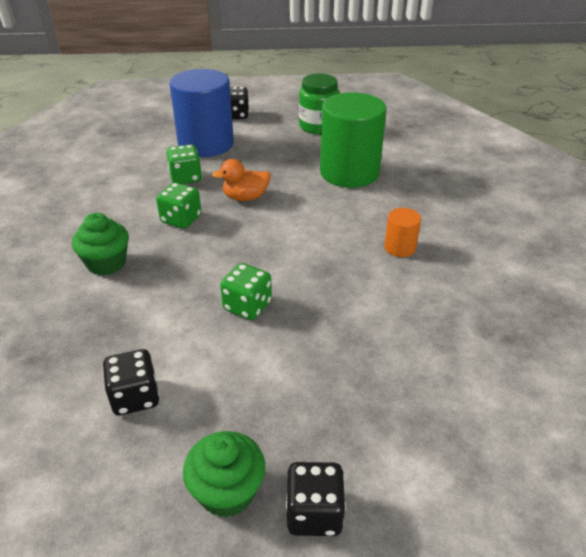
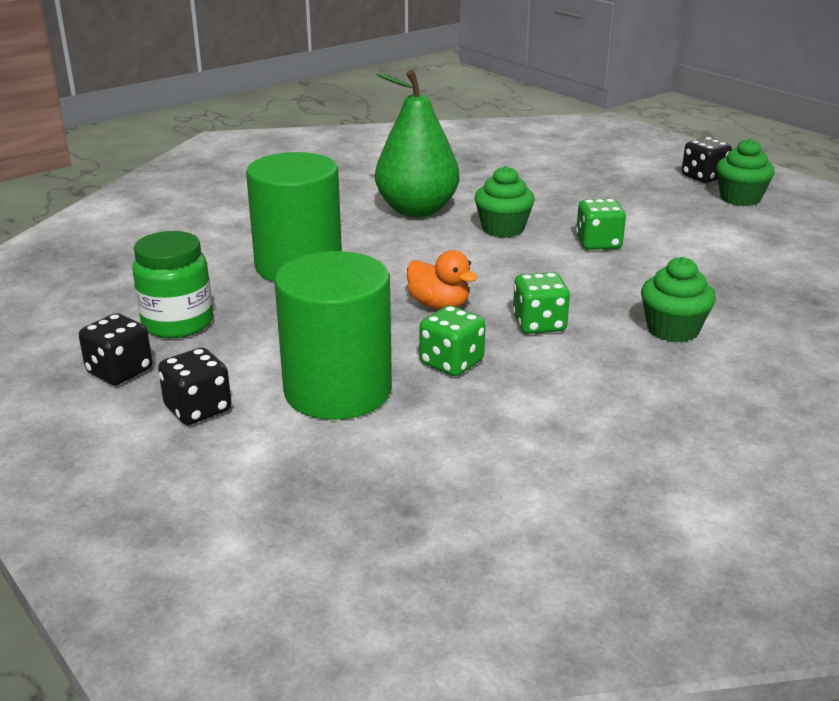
camera: 125 degrees left, 10 degrees down
(135, 397) = (751, 247): black dice -> black dice (120, 371)
(206, 144) = (338, 391): blue cylinder -> green cylinder
(324, 272) = (503, 229): none -> green cupcake
(400, 247) = (417, 210): orange cylinder -> green pear

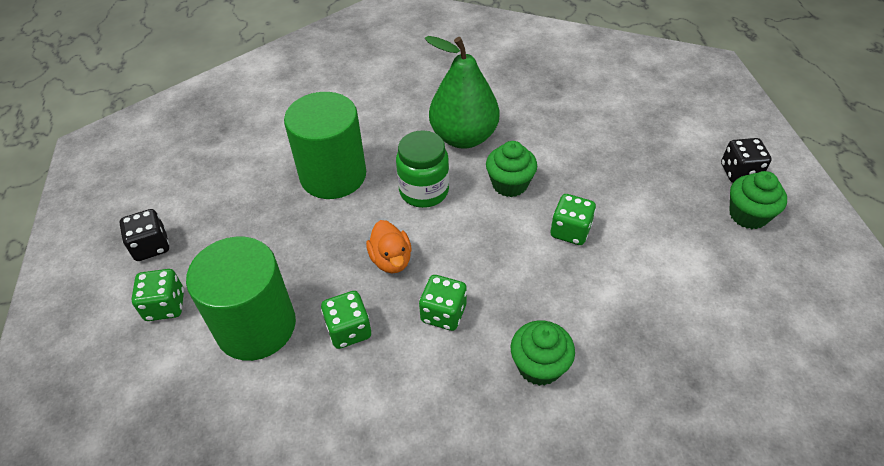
camera: 30 degrees right, 20 degrees up
(177, 323) = (216, 210): green jar -> green jar (424, 191)
(198, 409) = (165, 306): black dice -> green dice

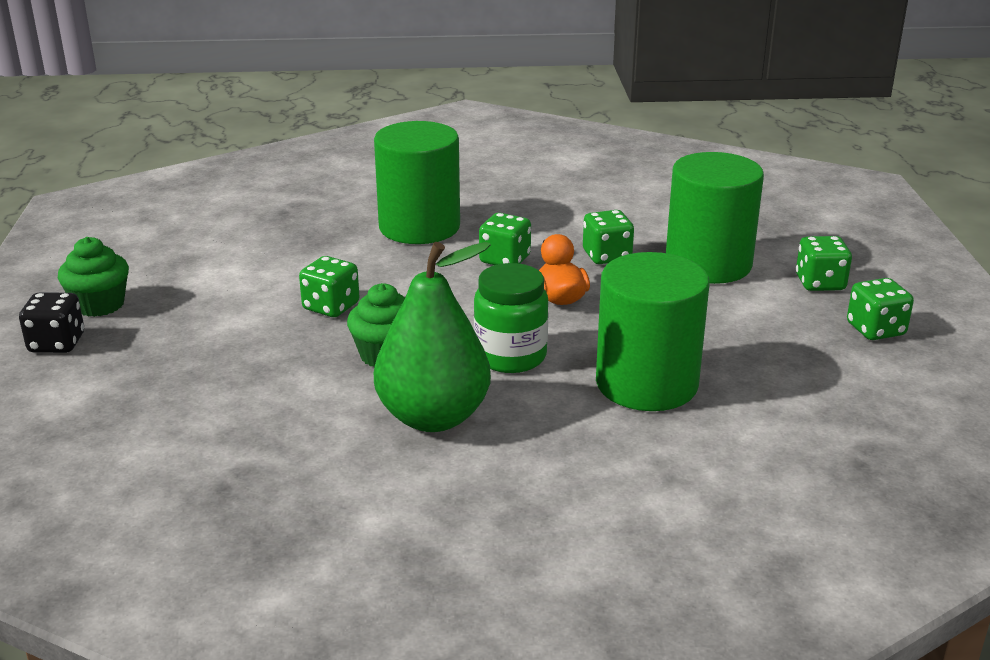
camera: 175 degrees left, 20 degrees down
(151, 246) = (875, 329): black dice -> green dice
(539, 366) = (419, 227): green cupcake -> green cylinder

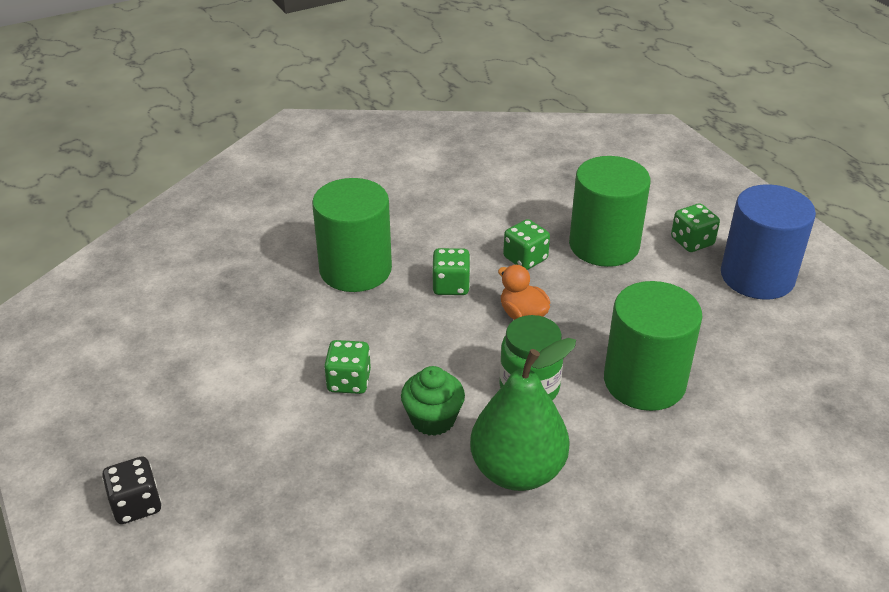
camera: 25 degrees left, 10 degrees up
(99, 305) = (140, 446): green cupcake -> none
(875, 329) = (757, 277): green dice -> blue cylinder

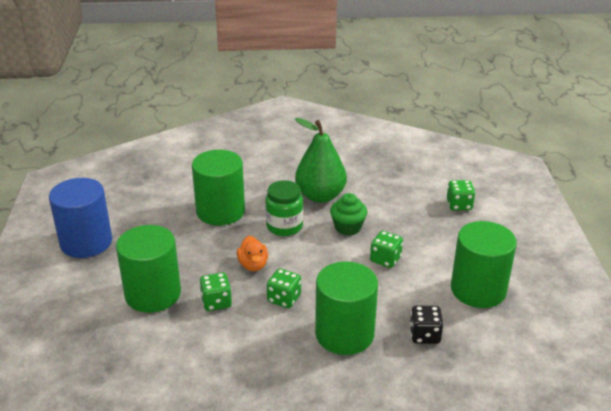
camera: 155 degrees left, 5 degrees down
(136, 505) = (521, 235): black dice -> black dice (424, 335)
(201, 376) = (478, 290): none -> green cylinder
(692, 242) = (92, 277): green dice -> green dice (459, 205)

